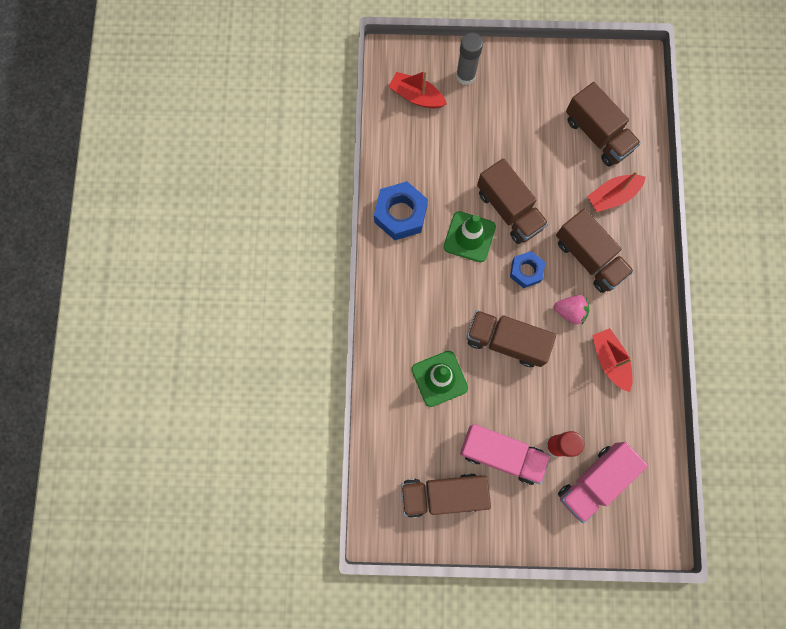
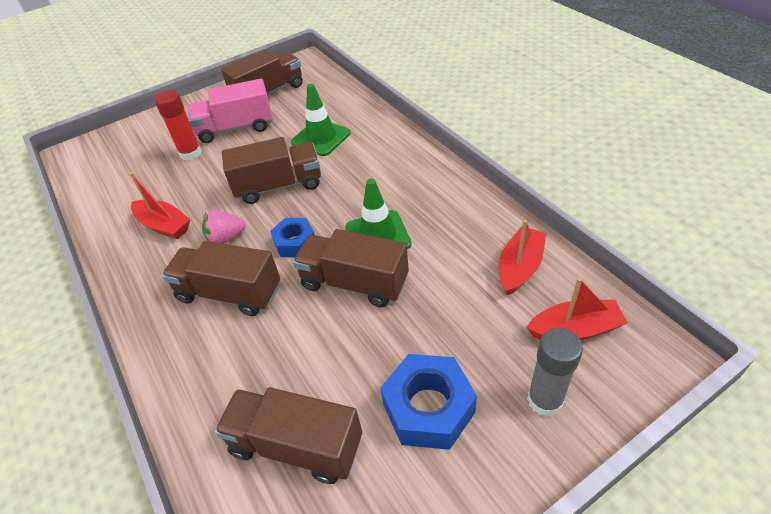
camera: 150 degrees right, 30 degrees down
(400, 214) = (464, 213): blue nut -> blue nut (428, 408)
(594, 481) = (145, 152): pink truck -> none
(612, 196) = (232, 375): red boat -> red boat (519, 267)

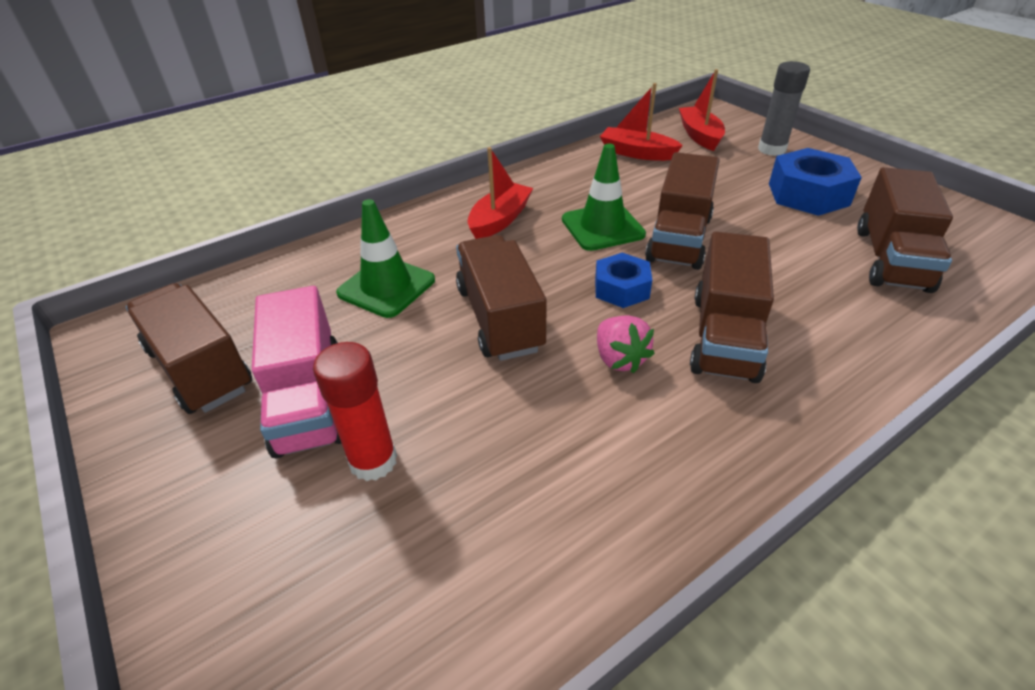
camera: 95 degrees left, 5 degrees down
(164, 225) = (595, 451): red boat -> red boat (500, 220)

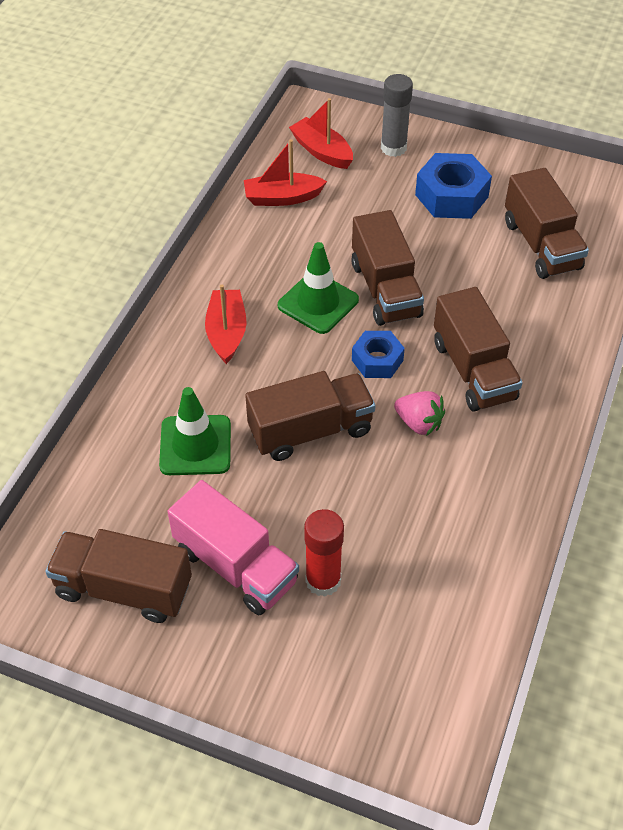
camera: 35 degrees left, 10 degrees up
(500, 318) = (310, 430): brown truck -> brown truck turned 120 degrees clockwise

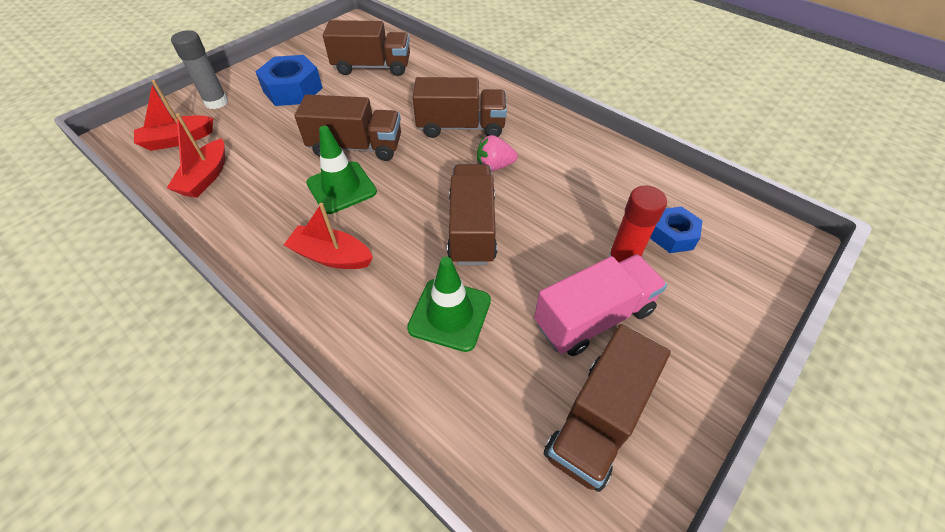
camera: 70 degrees left, 0 degrees up
(377, 360) = (423, 171): blue nut -> blue nut (672, 235)
(419, 423) = (494, 166): pink strawberry -> pink strawberry turned 150 degrees counterclockwise

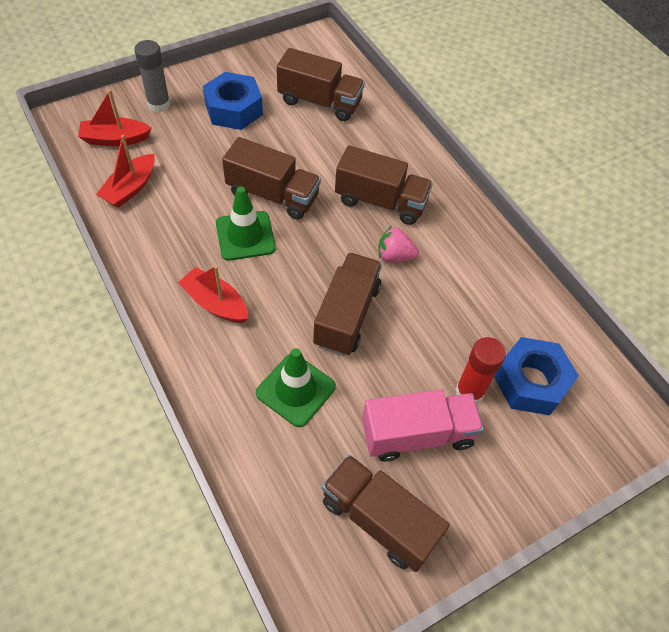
camera: 15 degrees right, 5 degrees up
(598, 420) = (378, 519): brown truck -> brown truck turned 75 degrees clockwise
(672, 235) = (531, 382): blue nut -> blue nut, size x1.60

